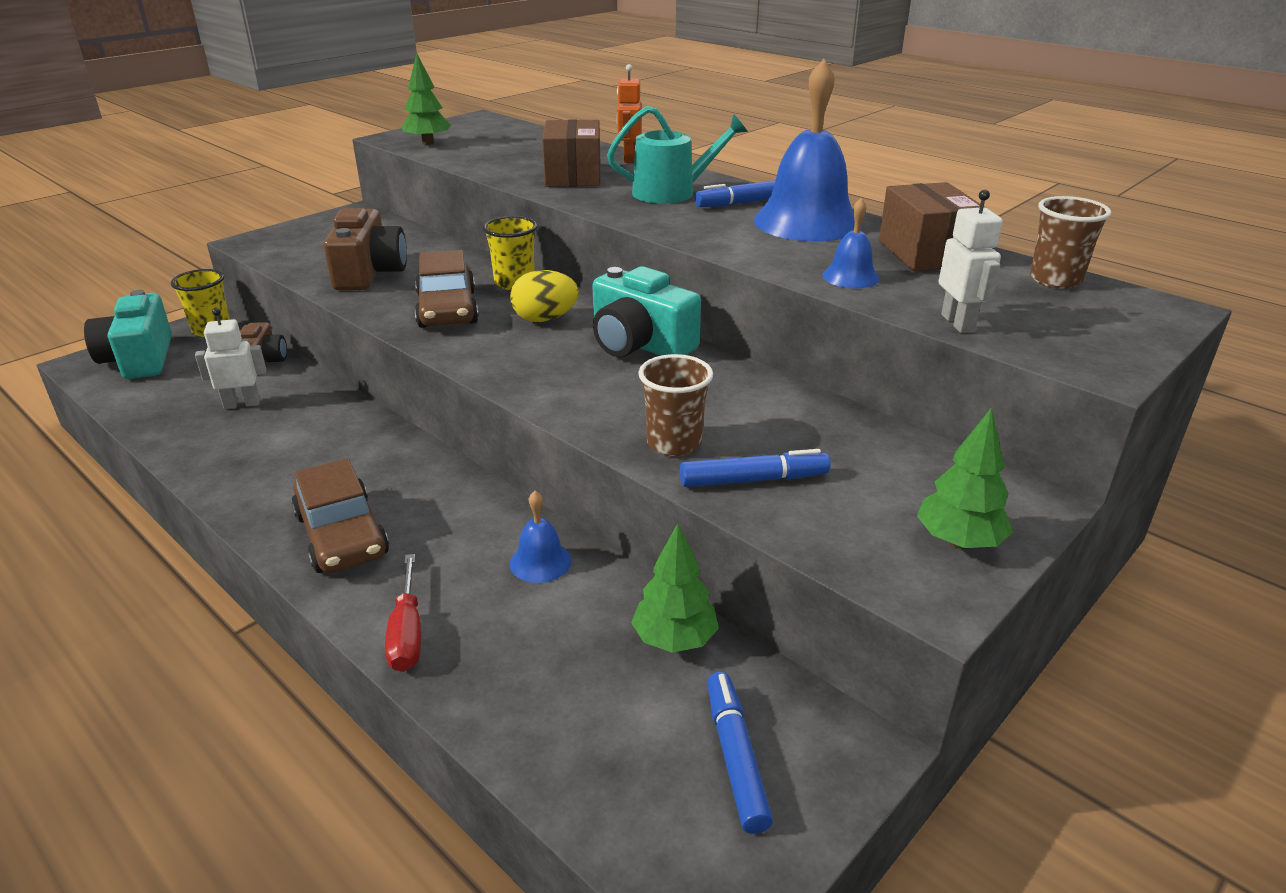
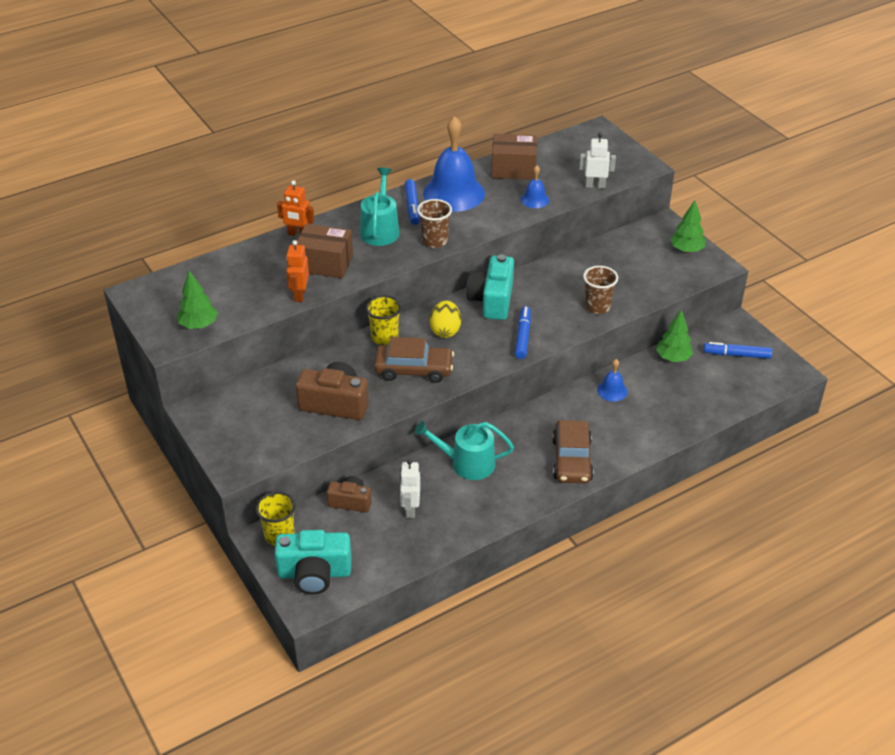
camera: 75 degrees left, 10 degrees up
(334, 435) = (467, 463): none -> turquoise watering can
(342, 535) = (572, 460): brown car -> brown car turned 105 degrees clockwise
(407, 634) = (653, 438): red screwdriver -> none
(500, 173) = (299, 295): none -> orange robot
(639, 344) = (492, 300): turquoise camera -> turquoise camera turned 135 degrees clockwise
(753, 480) = (633, 290): blue marker -> blue marker (522, 337)
(1055, 280) = (559, 145): brown cup -> brown cup (434, 241)

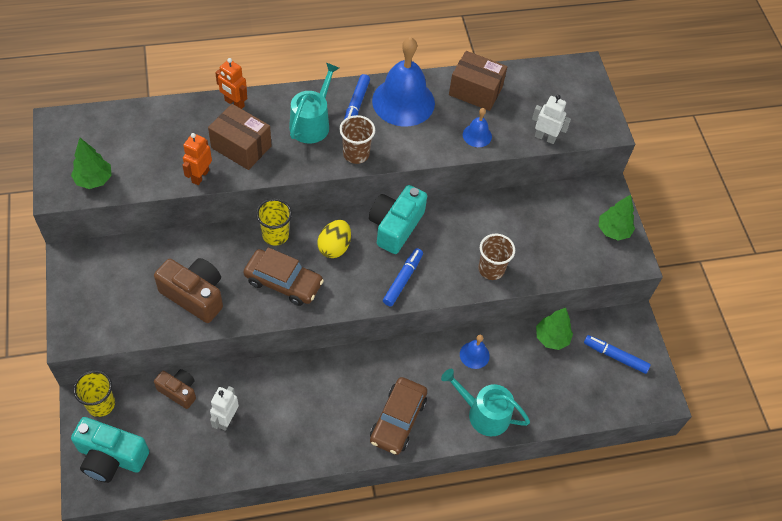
camera: 15 degrees right, 15 degrees up
(467, 463) = (301, 388): turquoise watering can -> turquoise watering can (484, 413)

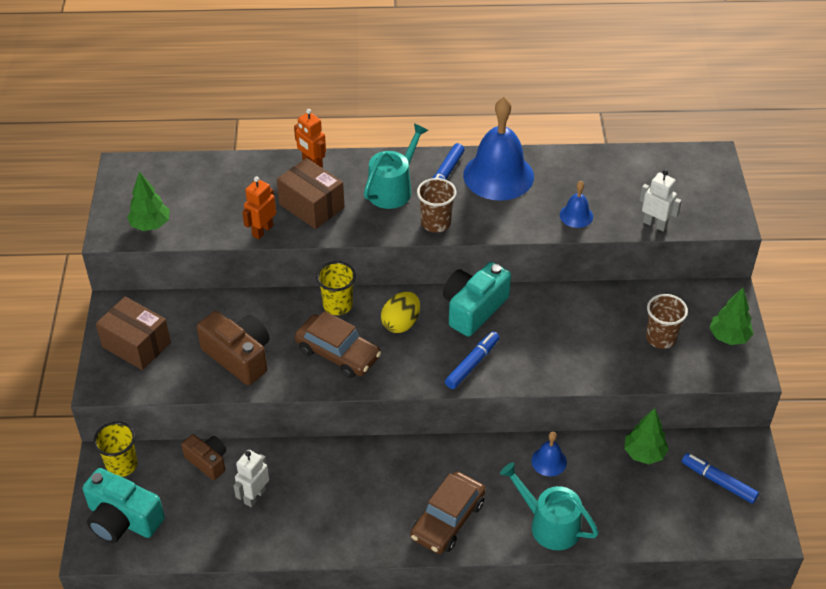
camera: 15 degrees right, 10 degrees down
(475, 91) = (582, 171): brown box -> brown box (136, 345)
(491, 269) = (576, 363): brown cup -> brown cup (660, 338)

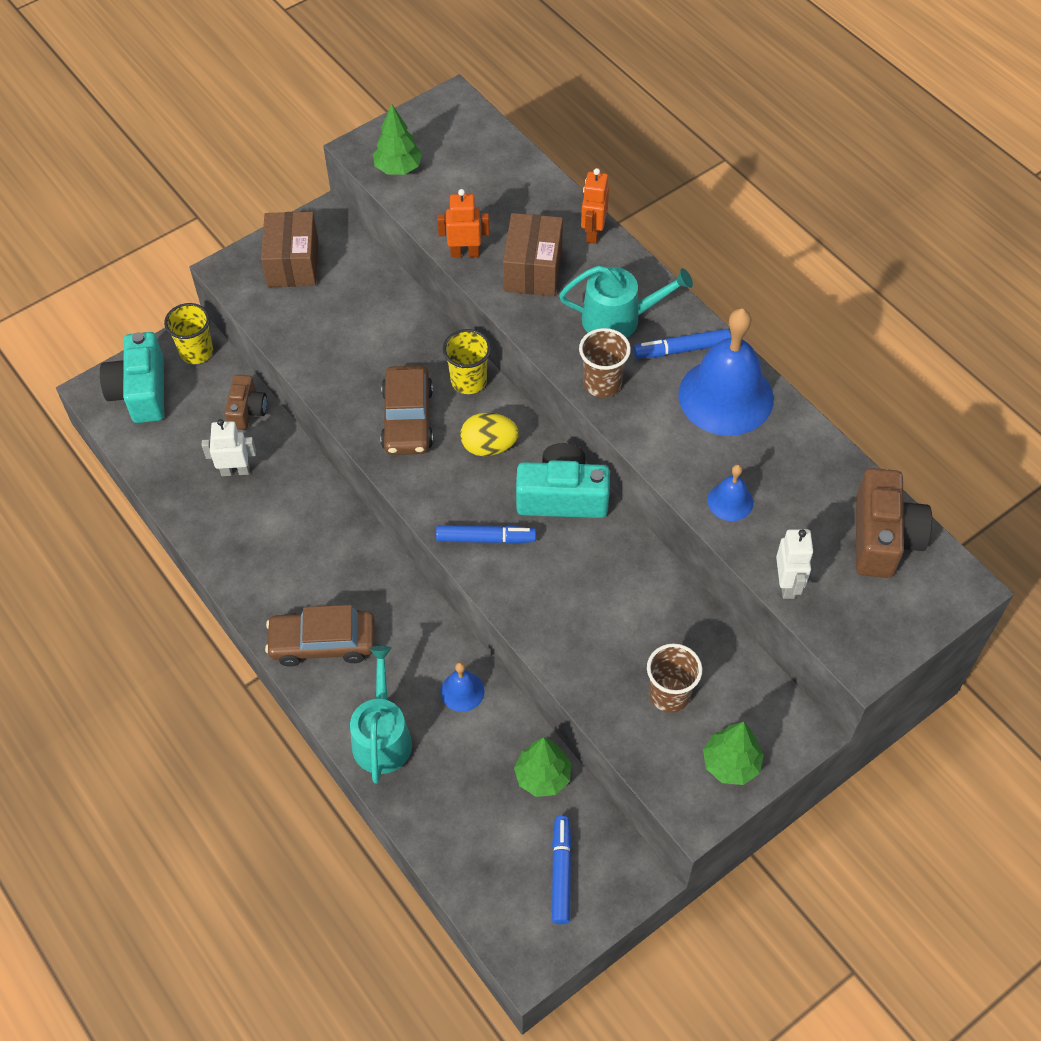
camera: 55 degrees right, 10 degrees up
(239, 356) = (340, 346): brown camera -> brown camera (883, 537)

